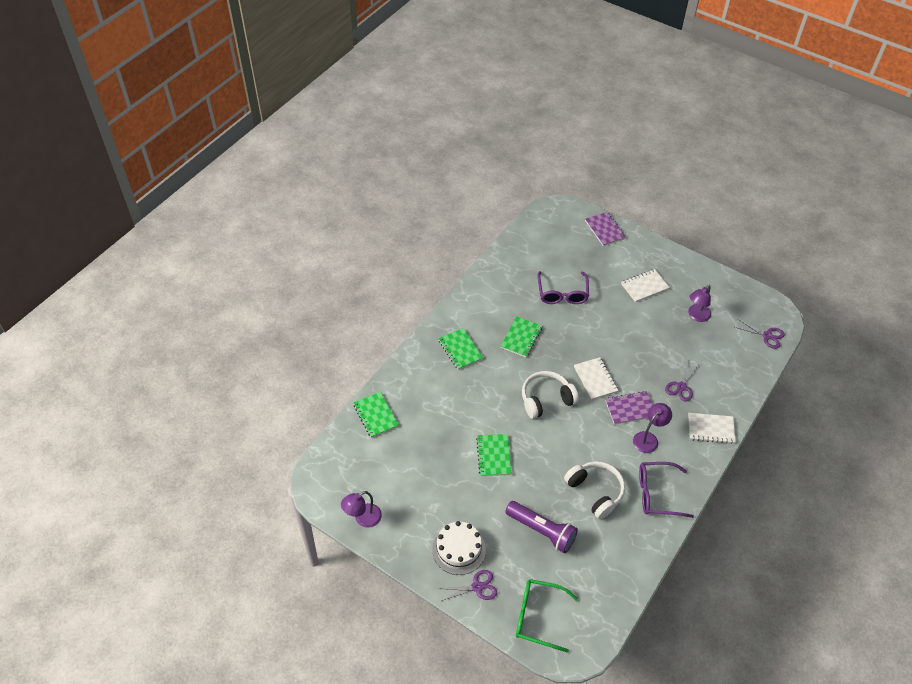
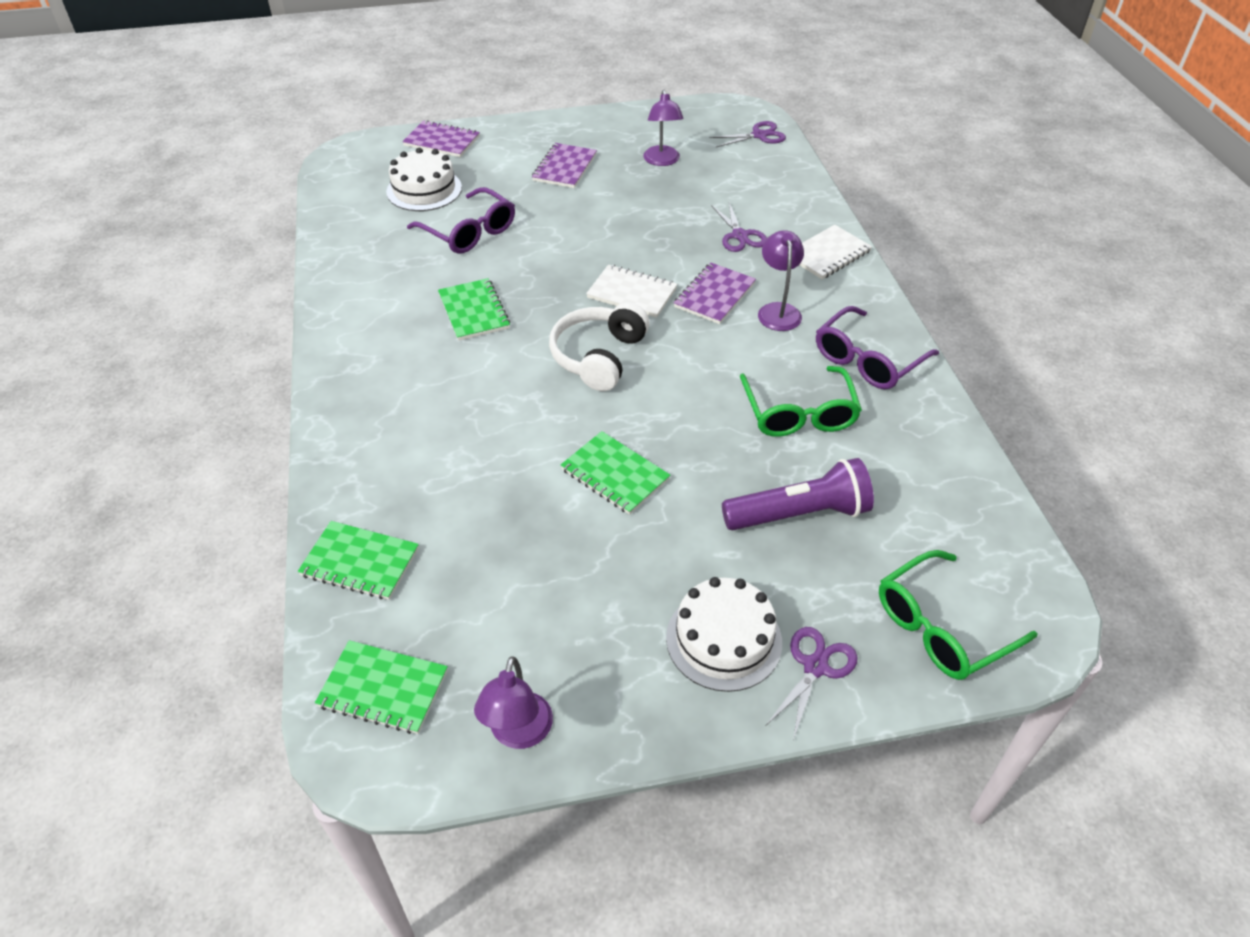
camera: 45 degrees left, 5 degrees down
(460, 350) = (400, 381): green notebook -> green notebook (383, 689)
(567, 254) = (424, 189): none -> white cake
(595, 491) = (799, 413): white headphones -> green glasses
(644, 286) = (564, 168): white notebook -> purple notebook

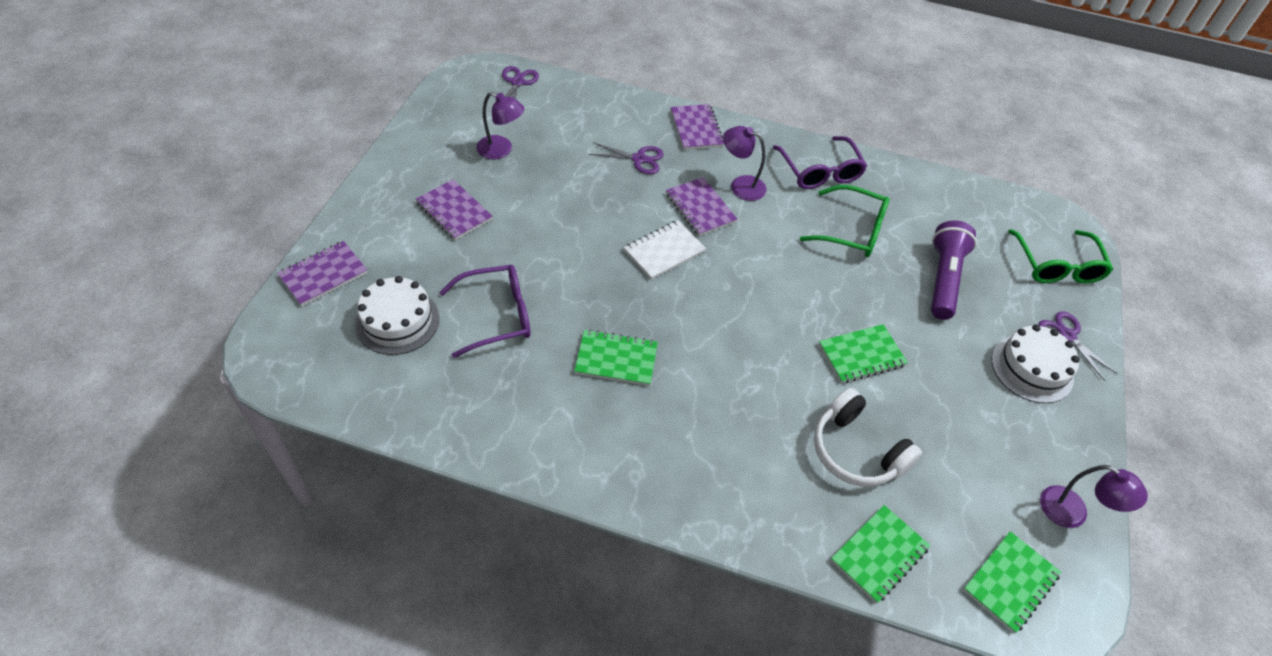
camera: 65 degrees left, 5 degrees up
(598, 357) = (728, 306): white headphones -> white headphones (856, 451)
(828, 254) = (696, 129): white notebook -> purple notebook

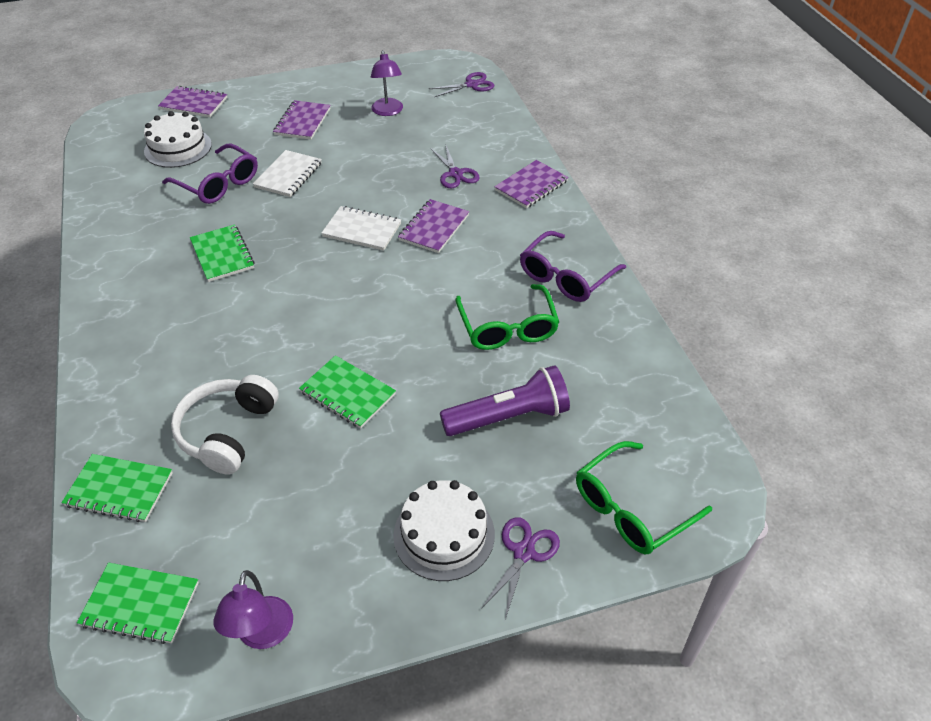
camera: 60 degrees right, 5 degrees down
(534, 260) = (288, 175): none -> white notebook
(740, 185) = (488, 238): purple lamp -> none

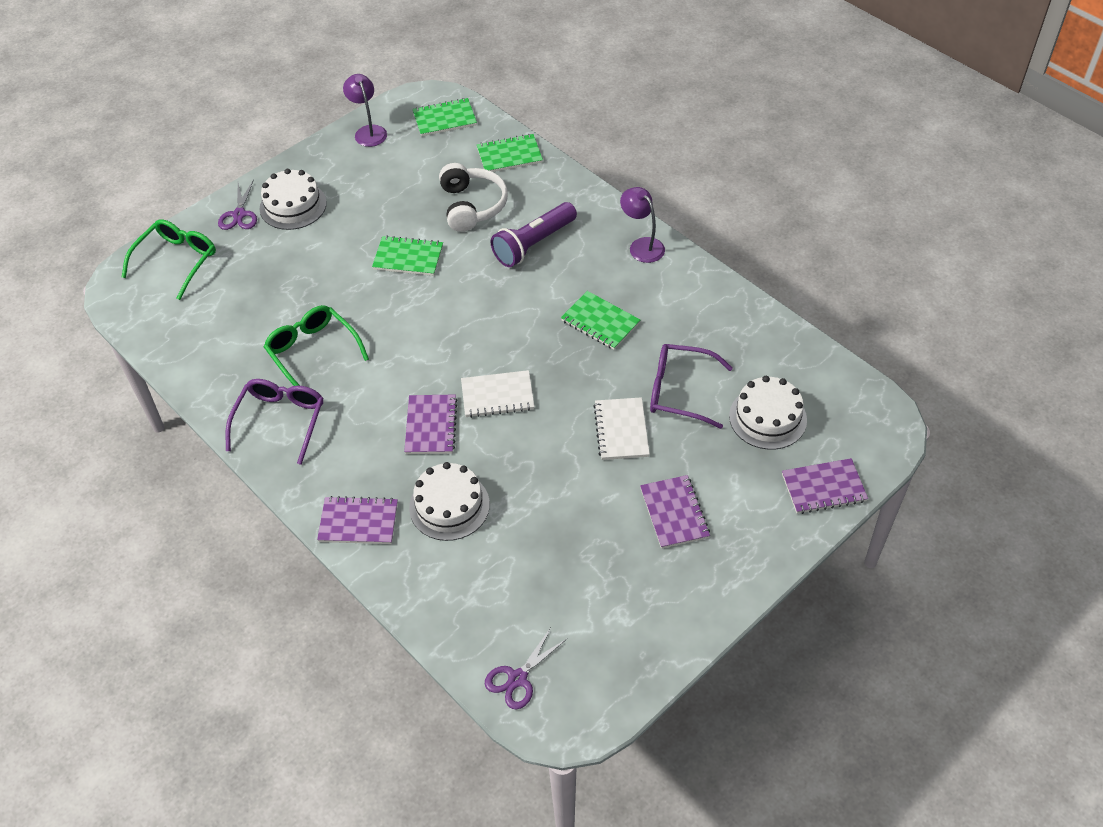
camera: 155 degrees right, 5 degrees up
(388, 111) = (590, 575): purple lamp -> purple lamp (642, 245)
(455, 174) = (449, 506): purple scissors -> white cake
(508, 417) = (282, 285): purple flashlight -> purple flashlight (534, 244)
(531, 186) = (358, 522): purple notebook -> purple notebook turned 75 degrees clockwise

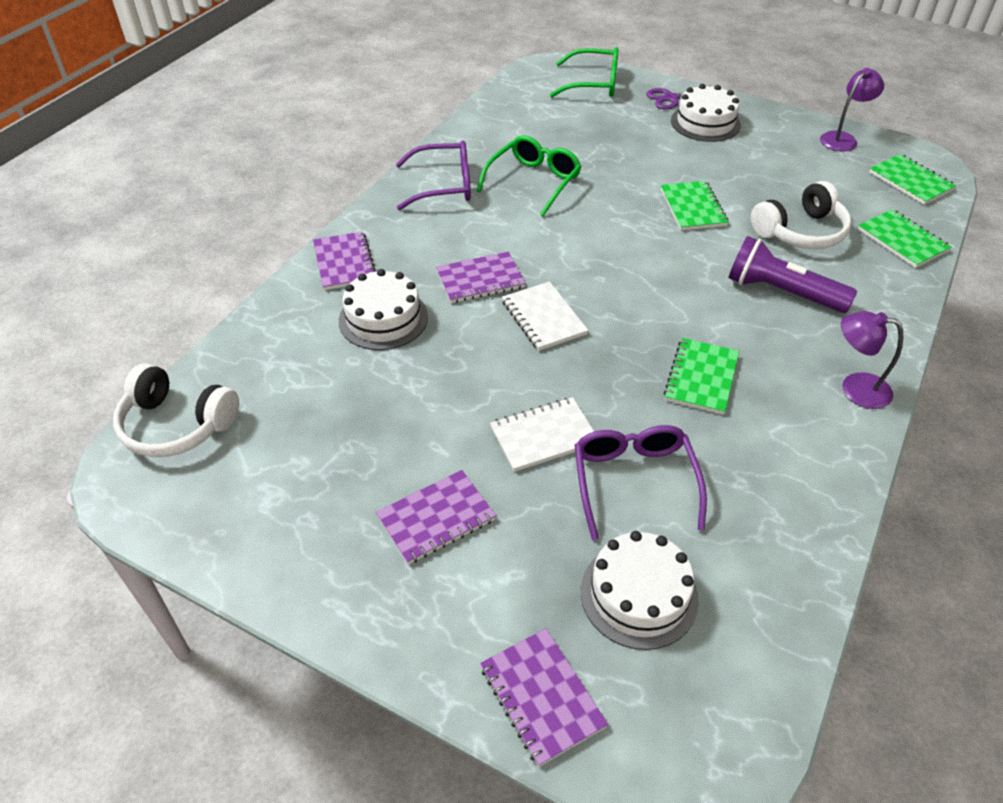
camera: 70 degrees right, 5 degrees down
(518, 678) = (176, 425): purple scissors -> white headphones
(642, 245) = (855, 388): purple lamp -> purple lamp turned 105 degrees counterclockwise

